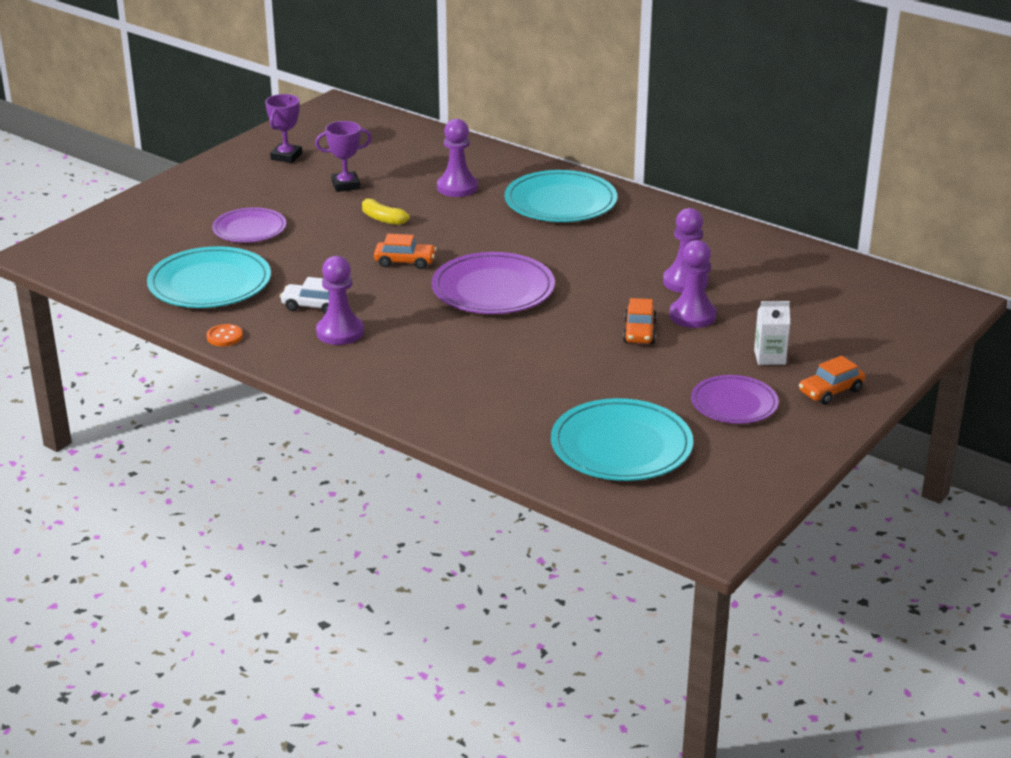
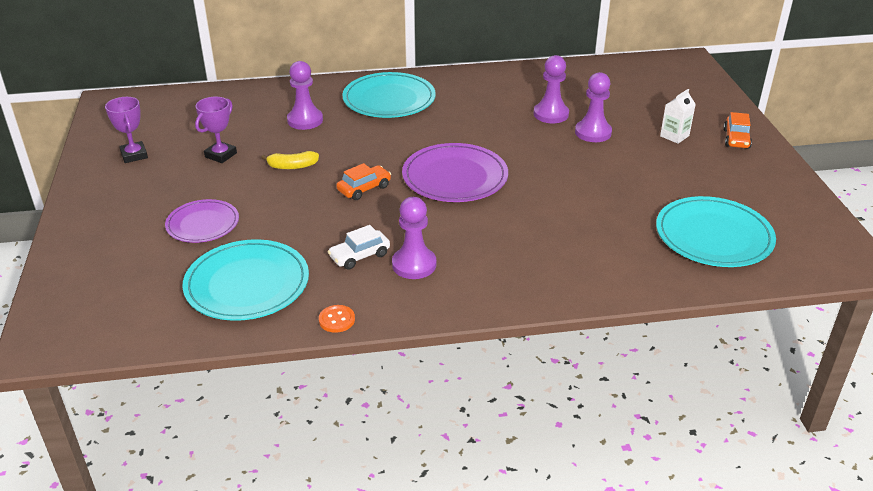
camera: 45 degrees left, 5 degrees up
(639, 332) = (586, 158): orange car -> none
(734, 403) = (711, 173): purple plate -> none

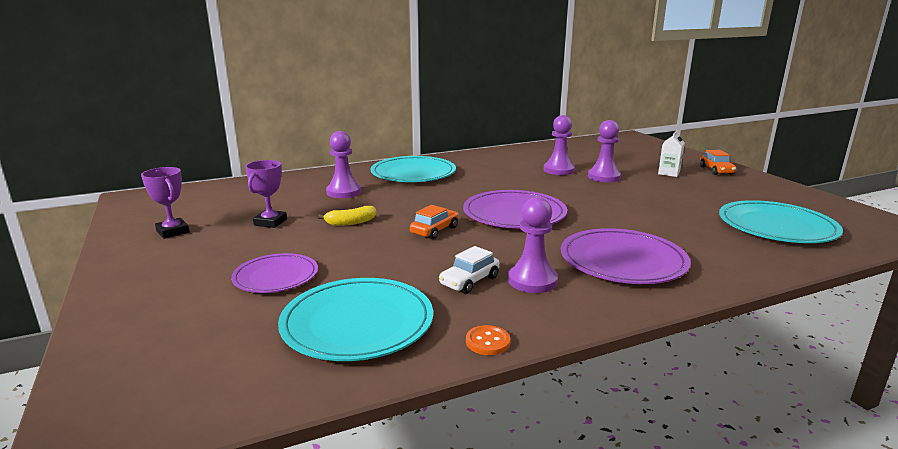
camera: 15 degrees left, 15 degrees down
(514, 255) = (622, 261): none -> purple plate

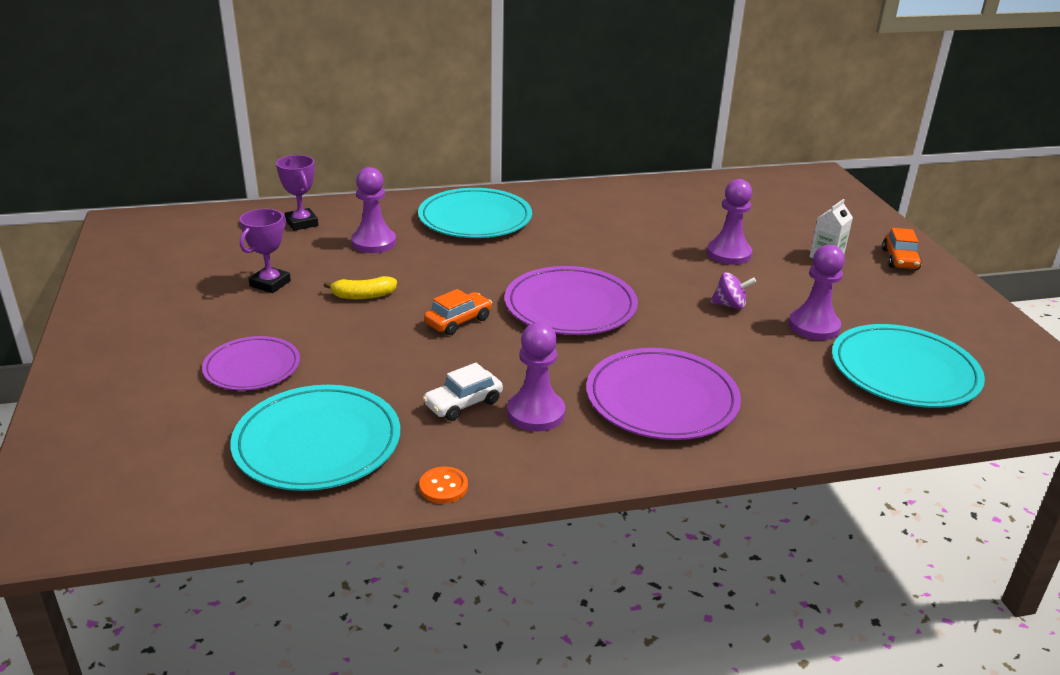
camera: 10 degrees right, 10 degrees up
(173, 231) = (157, 285): purple trophy -> purple trophy (302, 223)
(559, 170) = (674, 234): purple pawn -> purple pawn (814, 326)
(627, 203) = (730, 305): none -> purple spinning top

